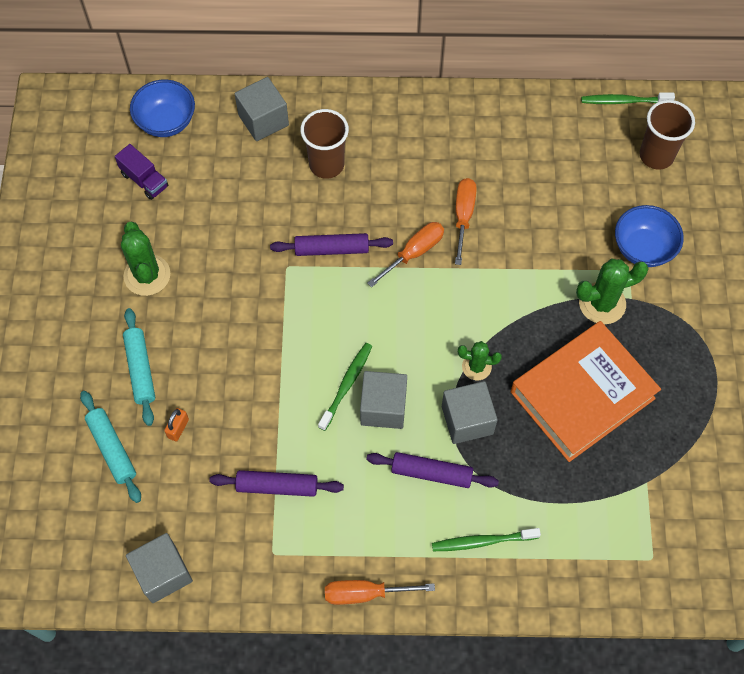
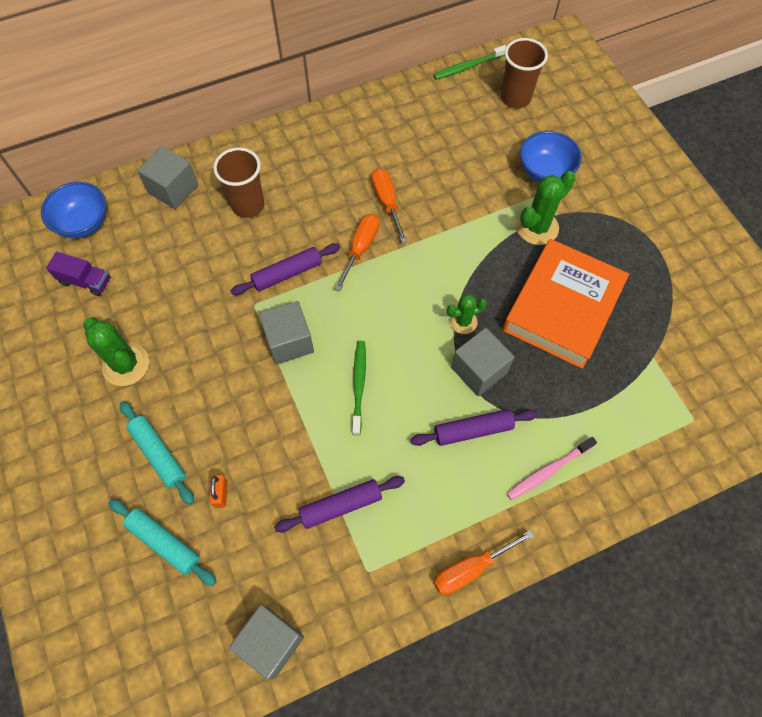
camera: 25 degrees left, 0 degrees up
(383, 407) = (401, 391): grey cube -> grey cube (289, 342)
(483, 541) = (548, 471): green toothbrush -> pink toothbrush

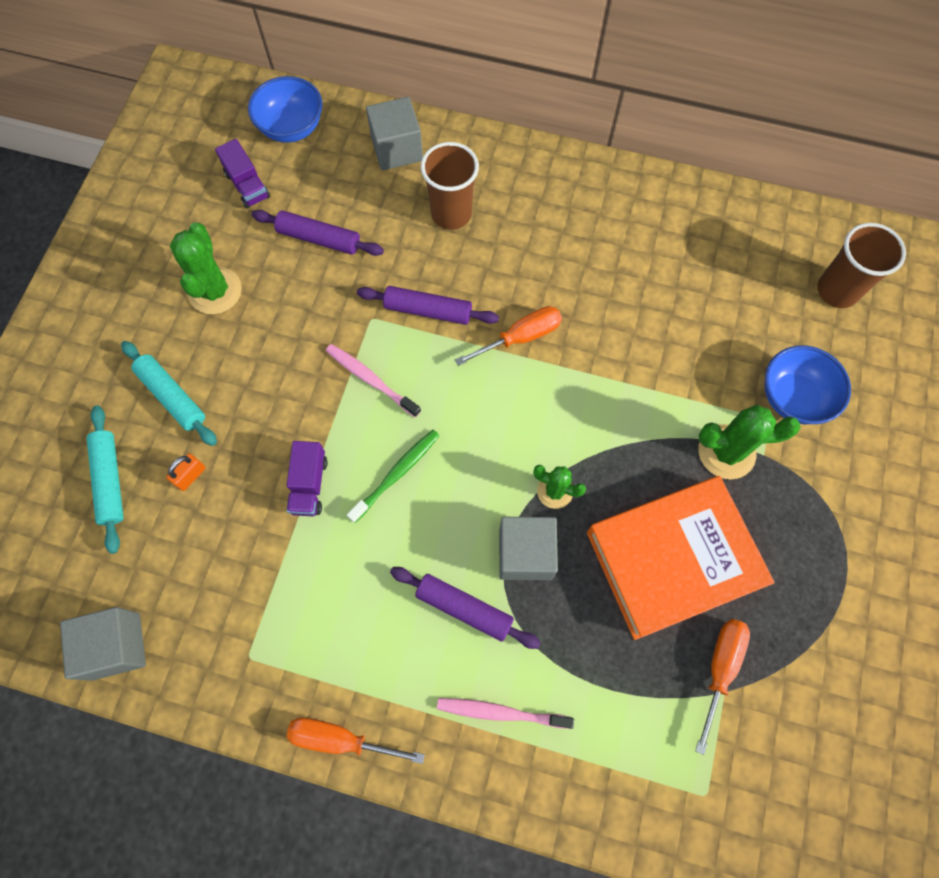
camera: 40 degrees right, 5 degrees up
(159, 454) = (172, 396): turquoise rolling pin -> turquoise rolling pin turned 45 degrees counterclockwise
(289, 342) = (371, 380): grey cube -> pink toothbrush
(308, 436) = (309, 485): none -> purple truck
(341, 506) = (279, 576): purple rolling pin -> purple rolling pin (319, 239)
(387, 203) = (589, 309): orange screwdriver -> orange screwdriver (719, 669)
(468, 66) = (814, 219): green toothbrush -> none

